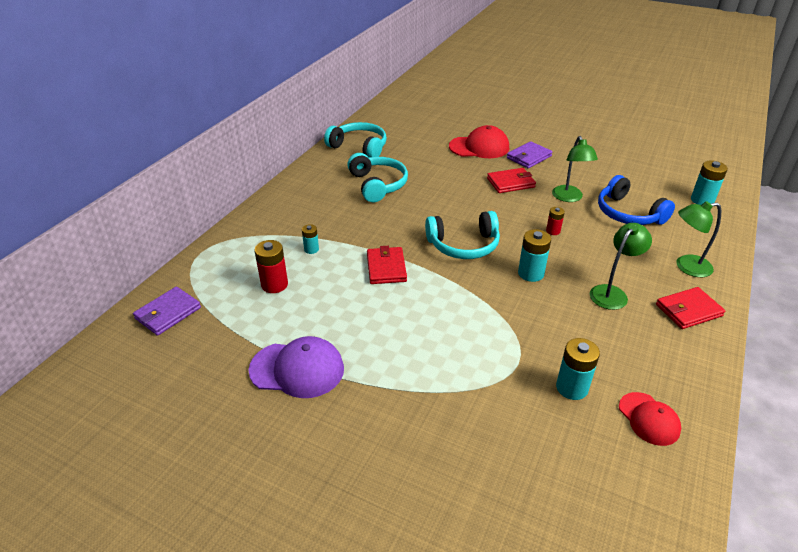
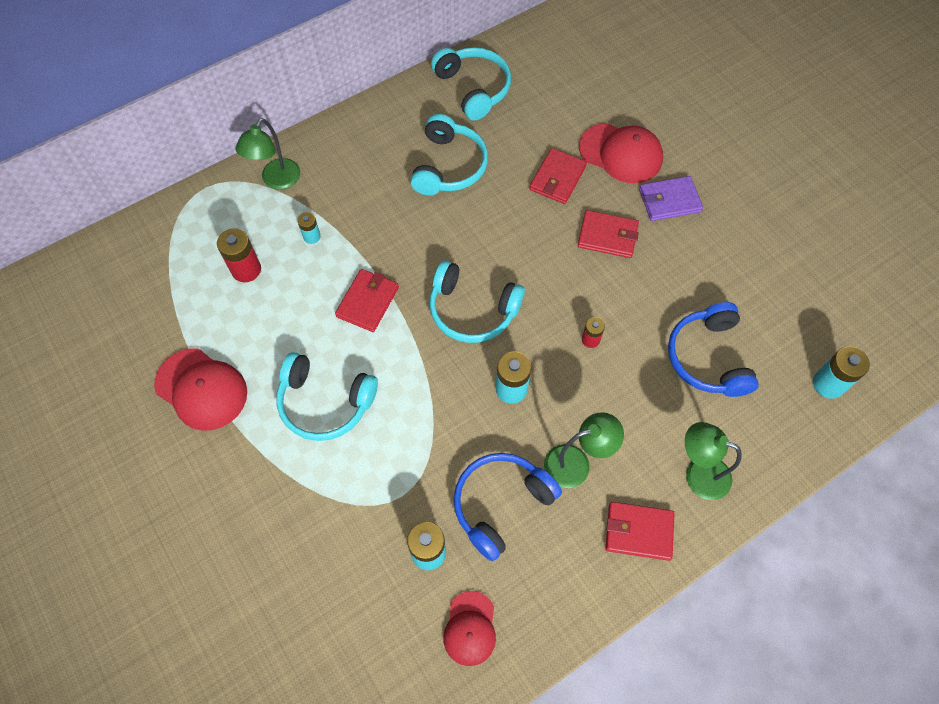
camera: 30 degrees right, 25 degrees up
(168, 313) = (133, 258): purple wallet -> none
(297, 369) = (201, 389): purple cap -> red cap
(407, 335) = (325, 403): none -> turquoise headphones
(453, 168) = (557, 178): none -> red wallet
(569, 198) = (658, 296): green lamp -> green lamp (276, 181)
(590, 336) = (501, 504): none -> blue headphones

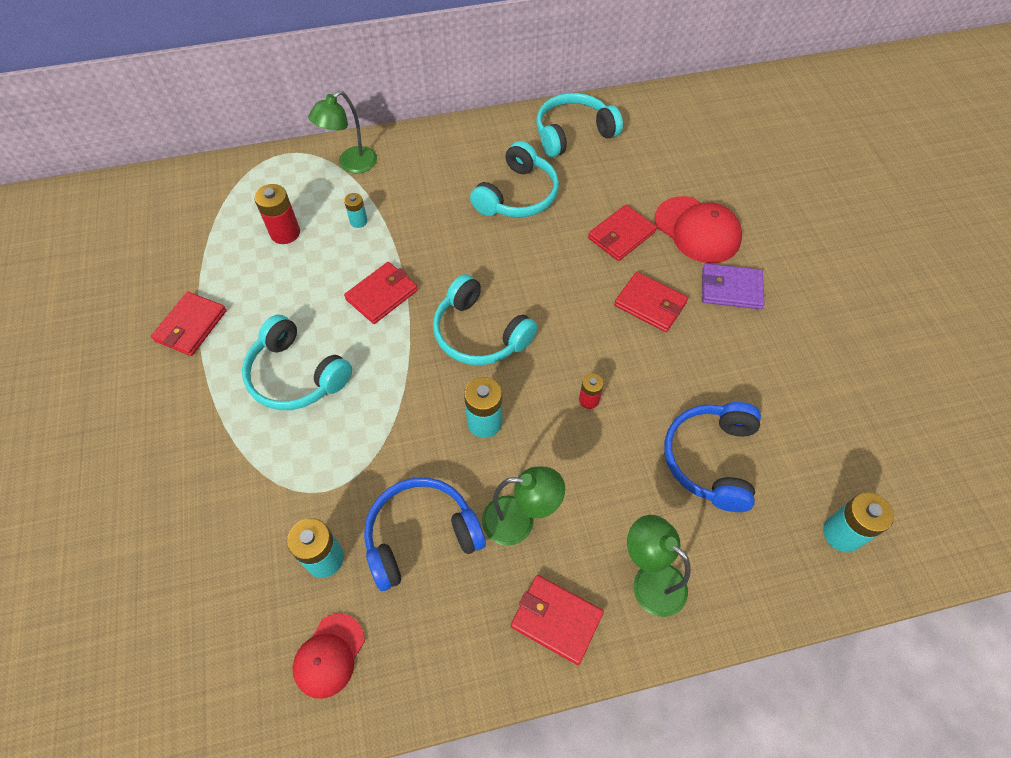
camera: 20 degrees right, 5 degrees down
(201, 389) = (191, 326): red cap -> red wallet
(473, 88) = (573, 133): turquoise headphones -> turquoise headphones turned 105 degrees counterclockwise

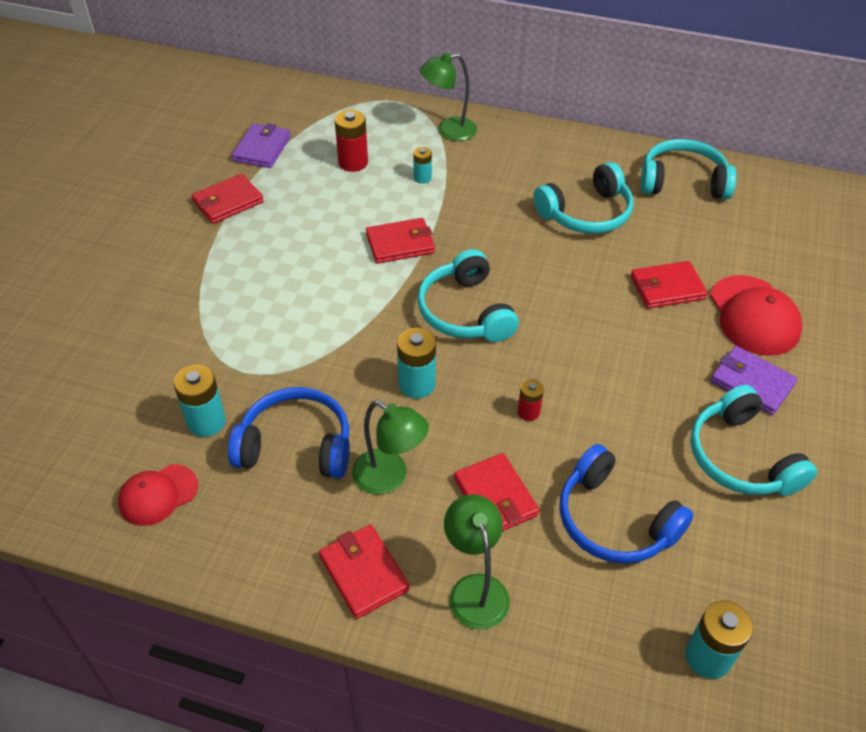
camera: 30 degrees right, 10 degrees down
(187, 255) = (262, 148): none -> purple wallet
(296, 375) = (283, 274): turquoise headphones -> turquoise headphones (741, 457)
(650, 304) = (652, 359): red wallet -> red wallet (495, 497)
(710, 459) = (614, 520): blue headphones -> blue headphones turned 90 degrees counterclockwise

